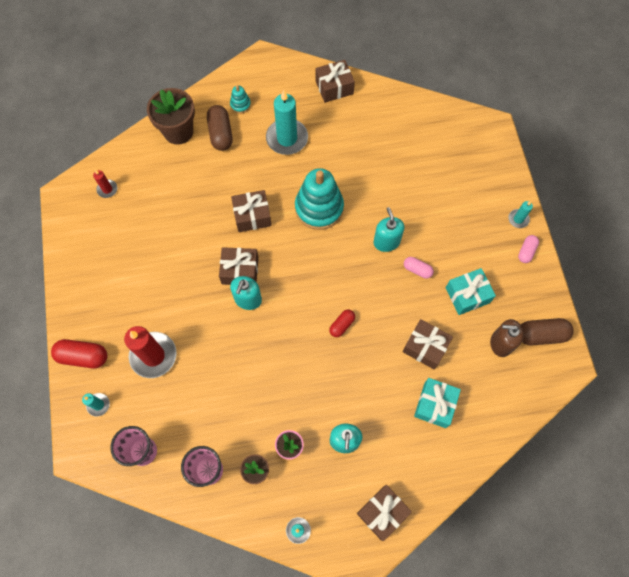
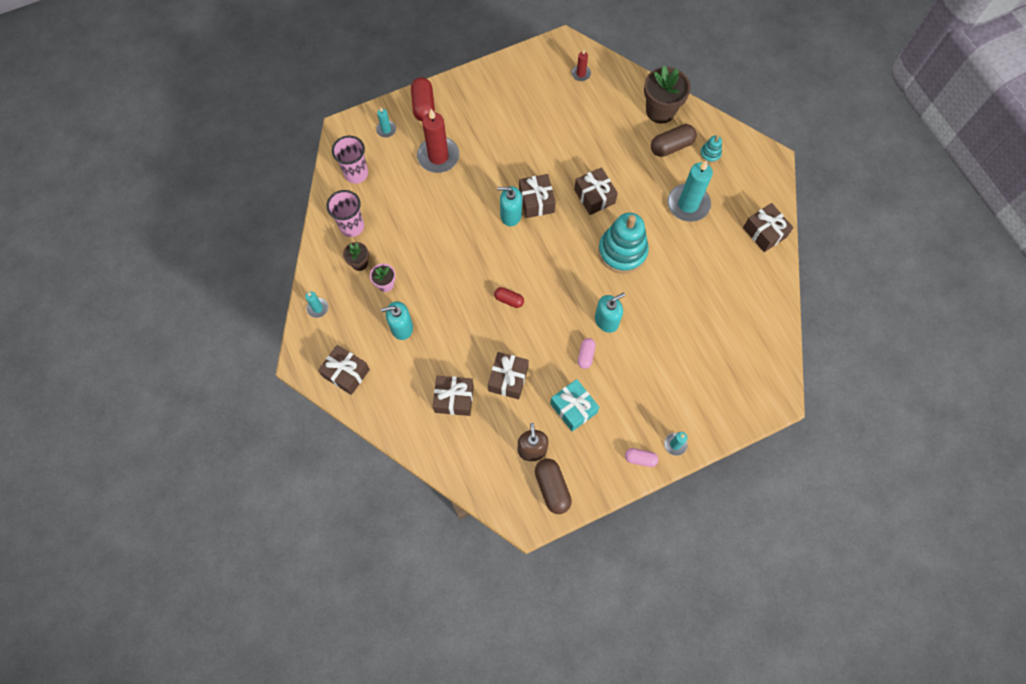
camera: 75 degrees right, 0 degrees up
(435, 405) = (454, 399): turquoise gift -> brown gift

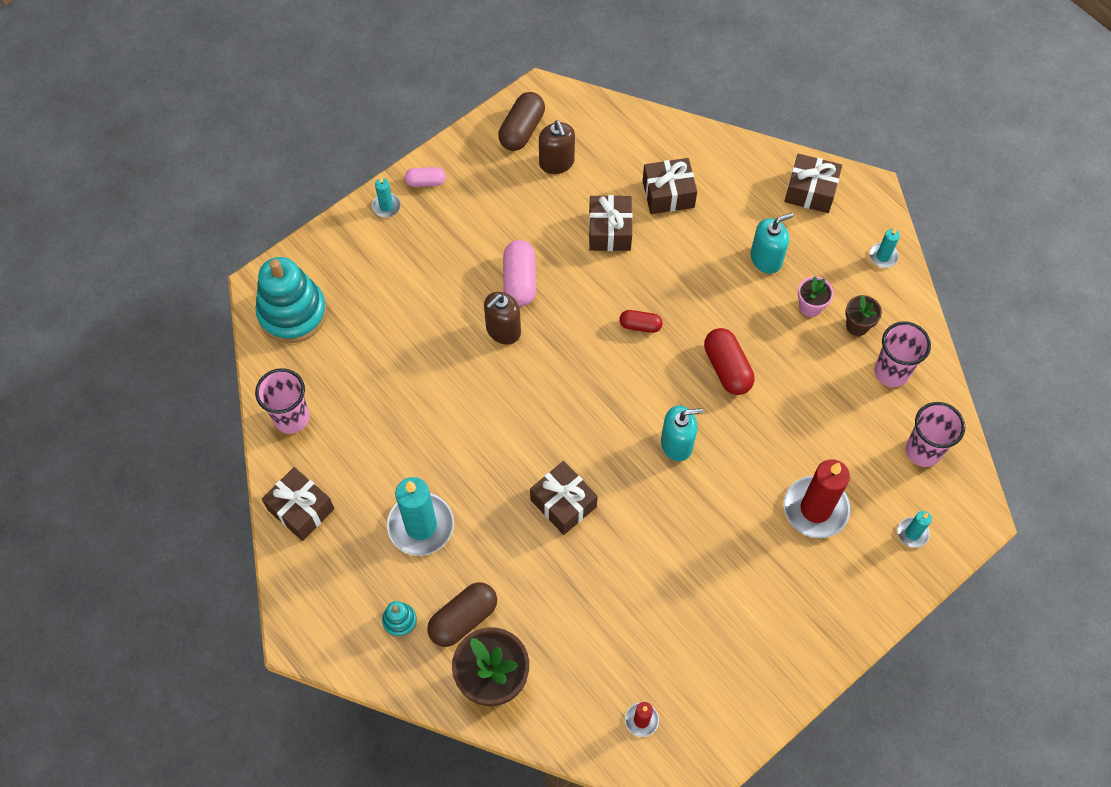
camera: 165 degrees right, 5 degrees down
(423, 106) = (874, 590): red capsule -> red capsule (727, 368)
(536, 201) = (646, 474): brown gift -> none
(552, 488) = (522, 130): brown capsule -> brown capsule turned 60 degrees clockwise
(573, 408) = (519, 217): turquoise gift -> none
(586, 355) = (519, 281): pink capsule -> pink capsule, size x1.67
(606, 320) = (503, 330): turquoise soap dispenser -> brown soap dispenser
(622, 251) = (503, 429): turquoise stacking toy -> turquoise stacking toy (292, 313)
(765, 294) = (291, 418): none -> pink cup

